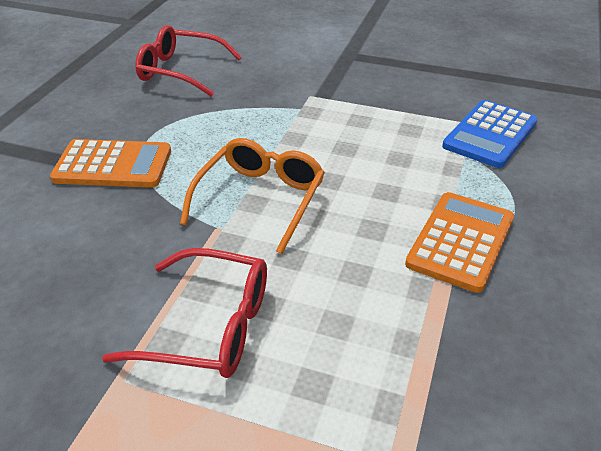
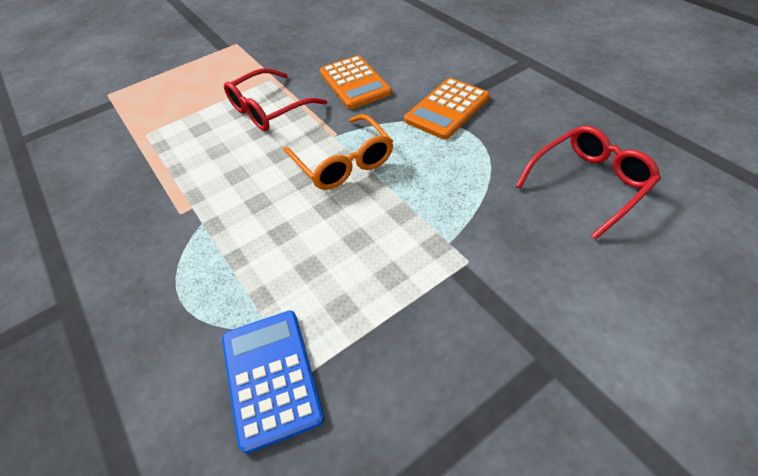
camera: 130 degrees right, 10 degrees up
(461, 241) = (197, 242): orange calculator -> orange calculator (354, 83)

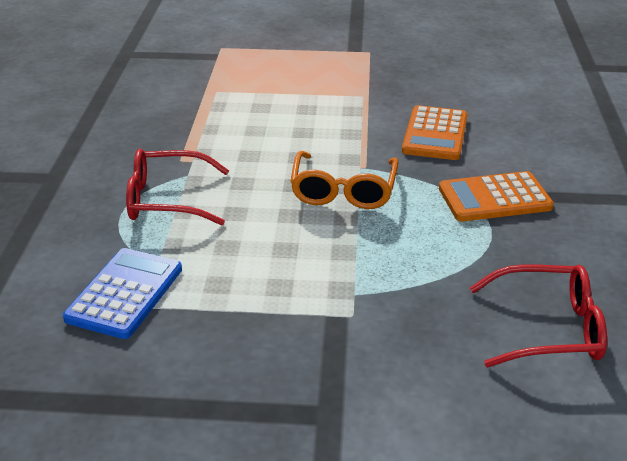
camera: 35 degrees right, 15 degrees down
(269, 109) = (332, 119): red glasses -> red glasses (167, 199)

